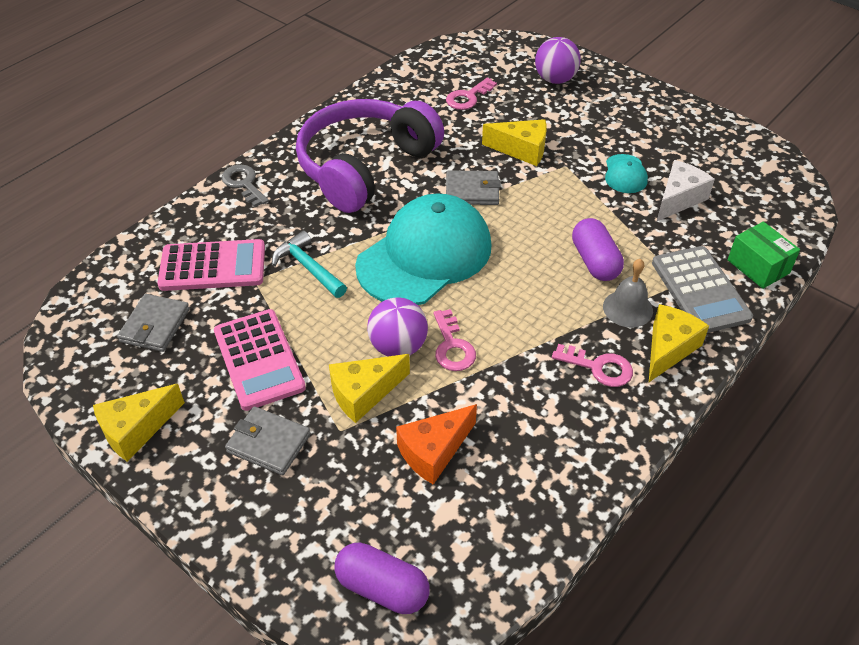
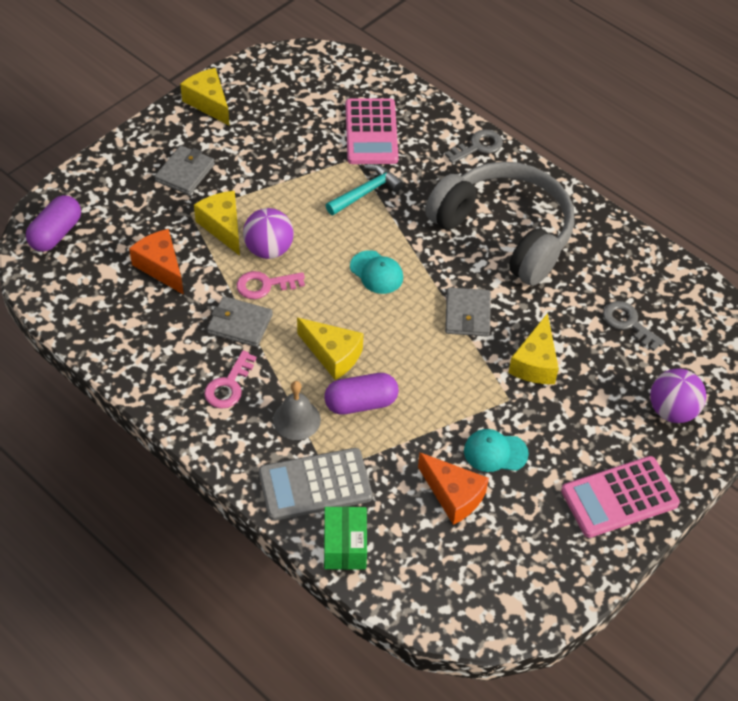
camera: 90 degrees right, 5 degrees up
(155, 325) = (308, 104): grey wallet -> grey wallet (240, 324)
(259, 359) = (265, 164): pink calculator -> pink calculator (619, 497)
(364, 166) = (505, 232): purple headphones -> grey headphones
(425, 255) = (376, 272): turquoise cap -> turquoise cap, size x0.42
(468, 97) = (628, 323): pink key -> grey key
(668, 349) = (243, 443): yellow cheese -> yellow cheese (332, 355)
(678, 199) = (453, 495): white cheese -> orange cheese
(758, 266) = (344, 546): green box -> green box turned 60 degrees counterclockwise

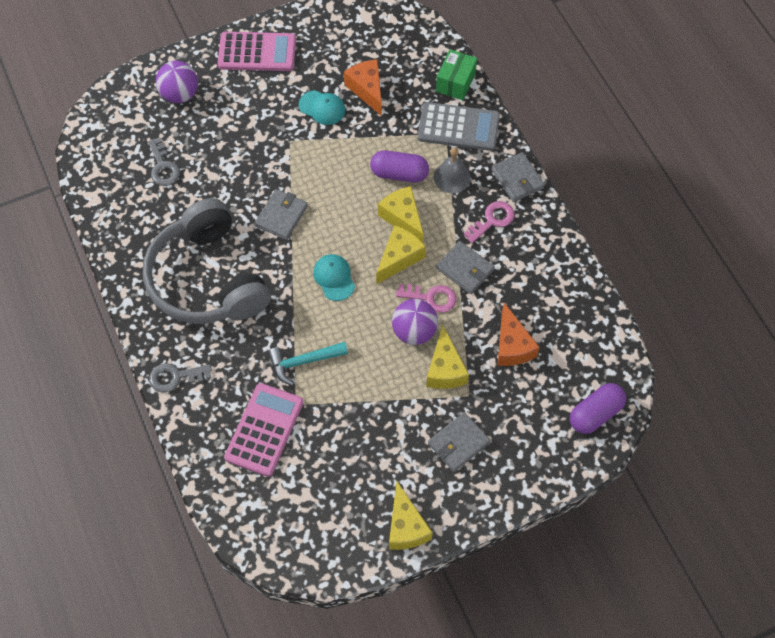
camera: 155 degrees left, 10 degrees up
(216, 443) = (517, 179): none -> grey wallet
(535, 363) = (254, 160): yellow cheese -> yellow cheese (399, 258)

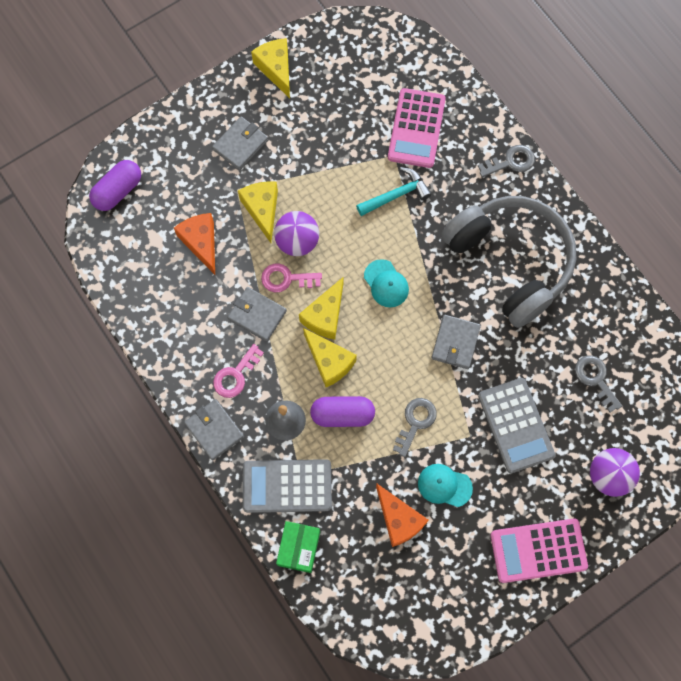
camera: 170 degrees right, 10 degrees up
(247, 142) = (515, 425): none -> grey calculator
(335, 158) = (415, 422): none -> grey key

